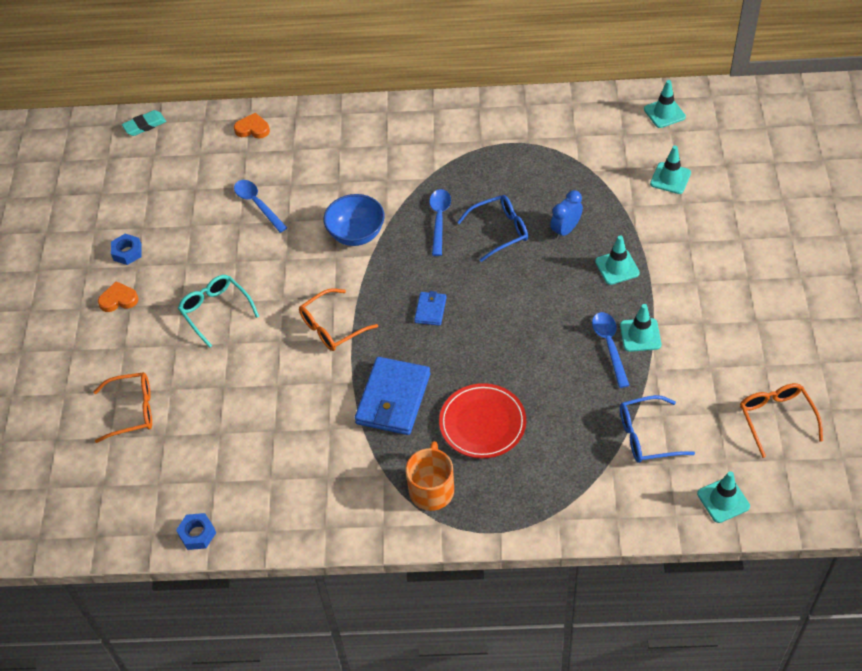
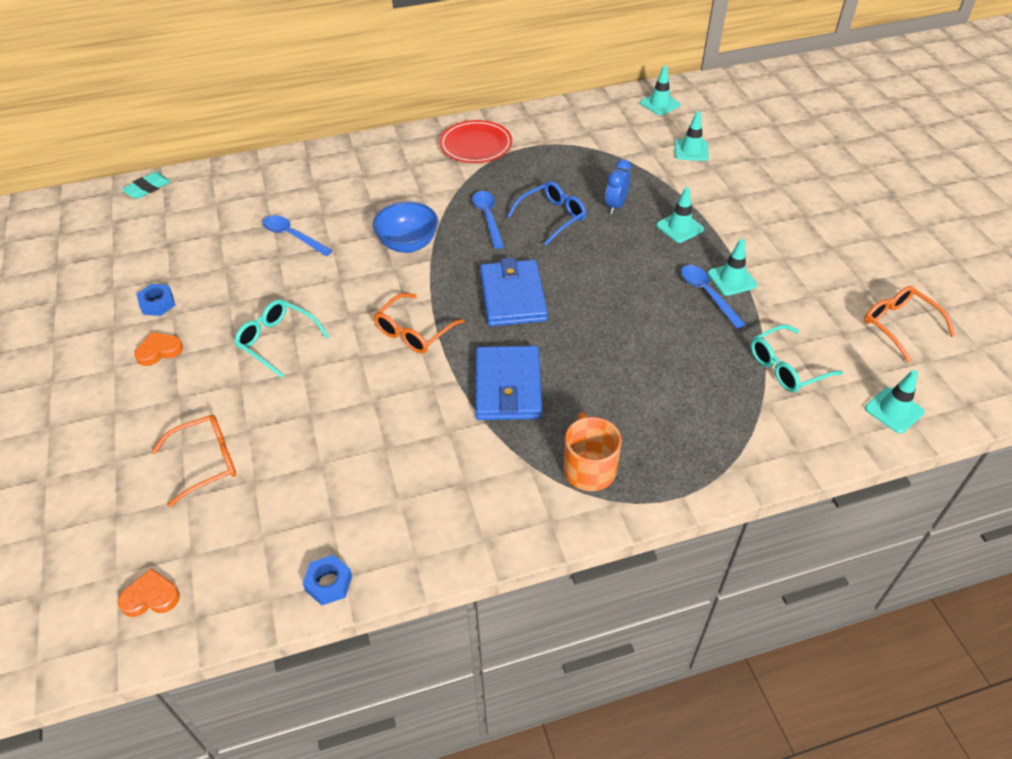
camera: 20 degrees left, 5 degrees down
(252, 129) = (266, 174): orange heart -> orange heart (151, 597)
(430, 310) = (512, 296): blue wallet -> blue wallet, size x2.04
(482, 423) = (614, 390): red plate -> red plate (476, 145)
(646, 436) = (786, 367): blue glasses -> turquoise glasses

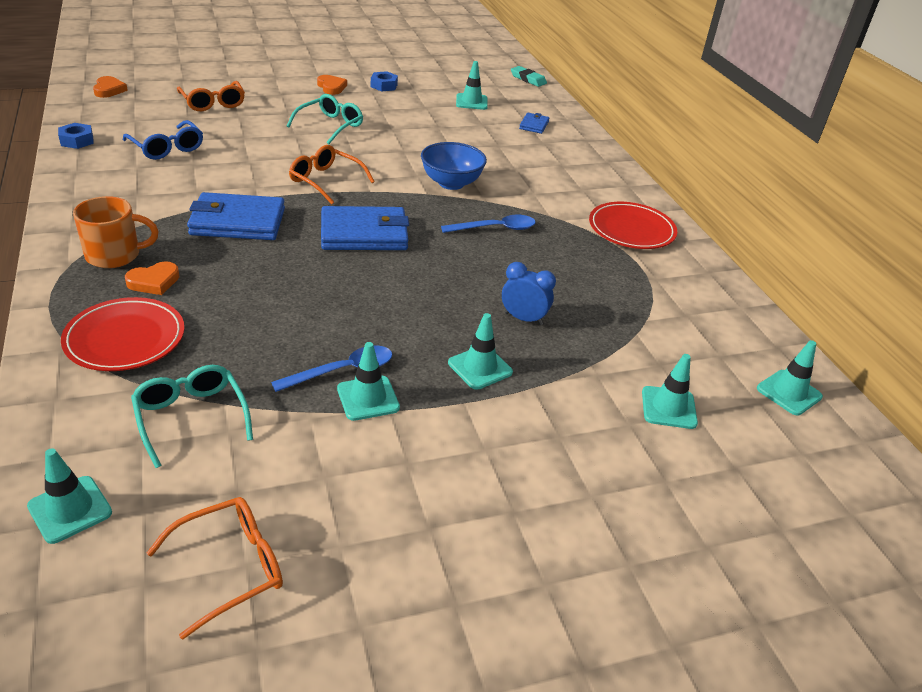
camera: 85 degrees right, 10 degrees down
(211, 231) = (471, 102): none -> turquoise traffic cone
(274, 188) = (534, 125): none -> blue wallet
(292, 236) = (464, 132): blue spoon -> none
(552, 217) = (498, 269): blue glasses -> blue glasses (167, 148)
(625, 428) = (154, 282): none -> orange heart
(712, 427) = (125, 339): none -> red plate

